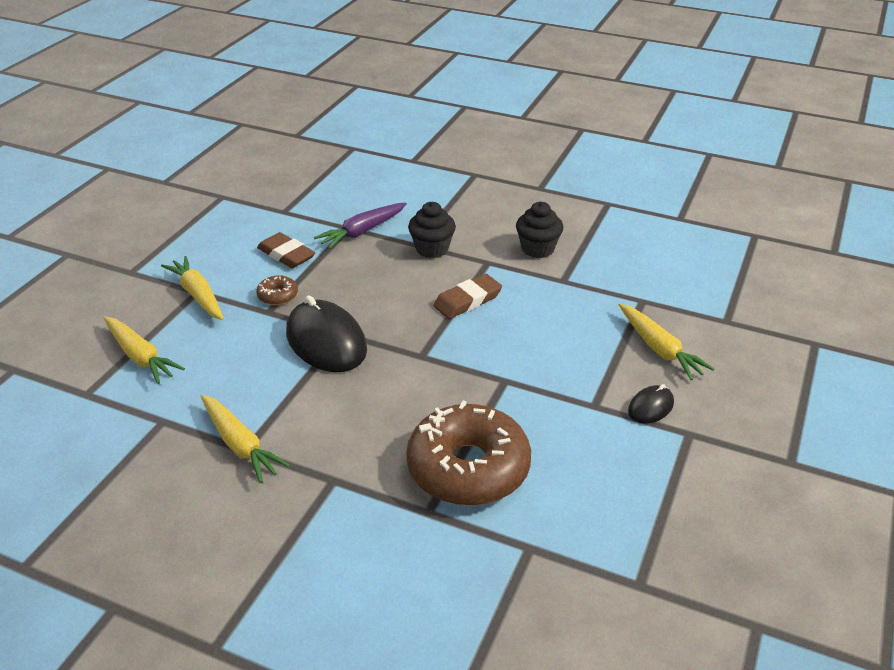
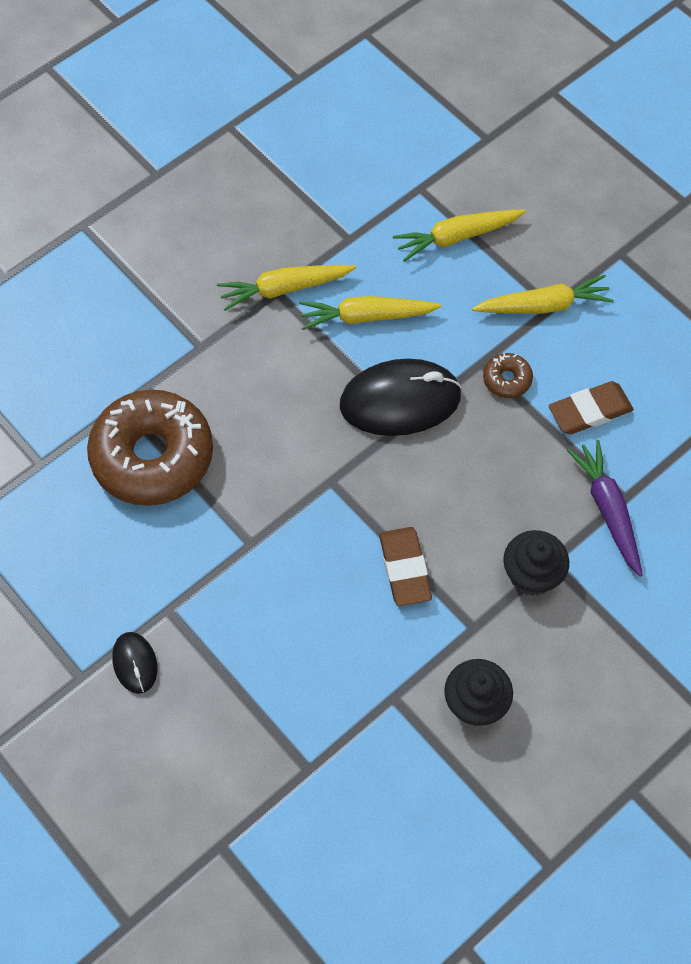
camera: 115 degrees right, 25 degrees up
(659, 349) = (214, 731): yellow carrot -> yellow carrot (366, 317)

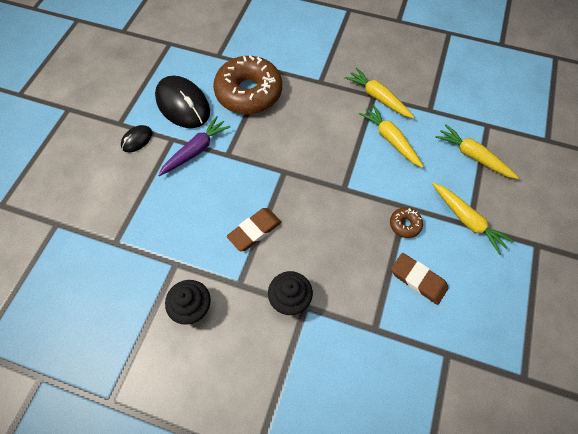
camera: 60 degrees right, 0 degrees up
(400, 401) = (353, 179): black mouse -> black mouse (183, 105)
(607, 510) = (360, 322): purple carrot -> purple carrot (196, 150)

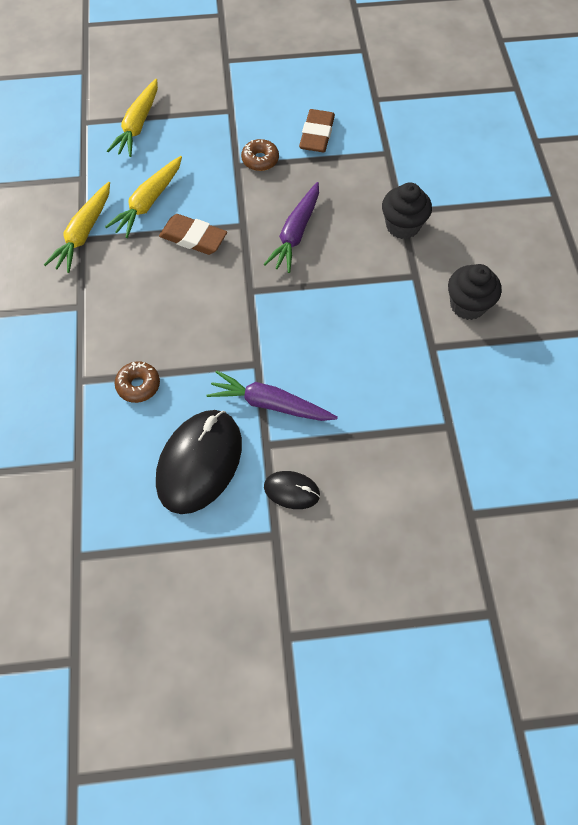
camera: 115 degrees left, 0 degrees up
(249, 93) = (138, 385): brown donut -> brown donut, size x0.41
(254, 231) = (346, 288): brown eraser -> brown eraser (193, 238)
(319, 218) = (295, 234): none -> purple carrot
(467, 220) = (226, 113): yellow carrot -> none

